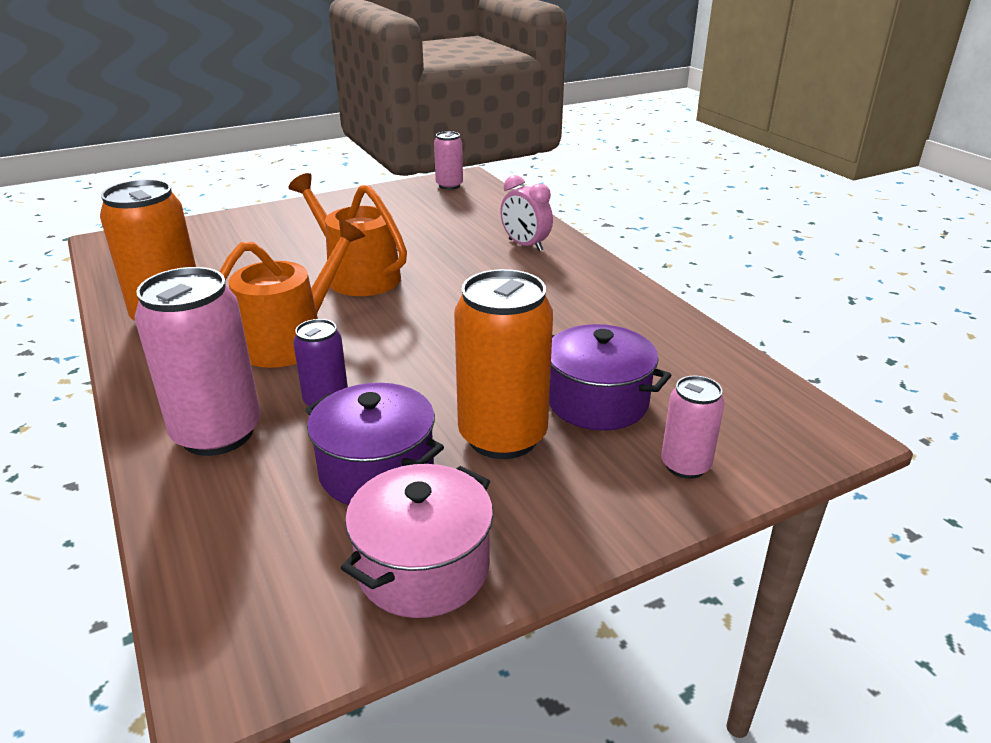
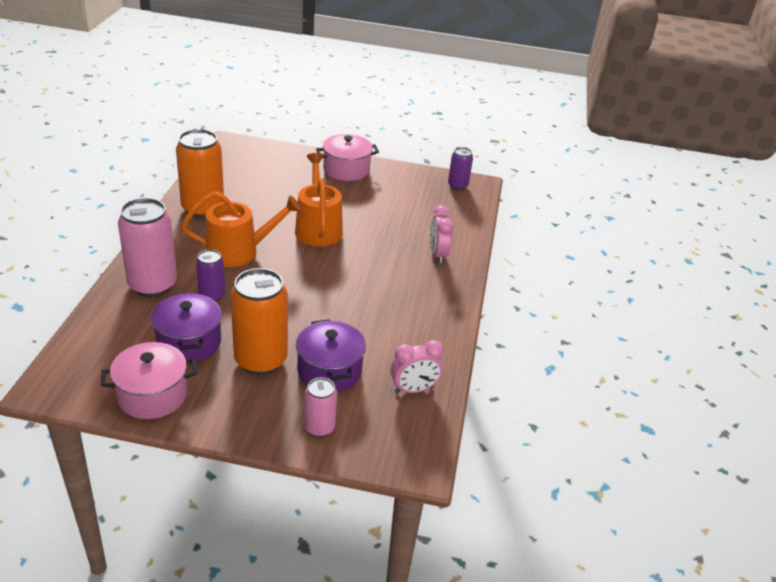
camera: 35 degrees right, 5 degrees up
(307, 214) = (346, 170): none -> pink pot
(449, 185) = (457, 186): pink can -> purple can
(707, 369) = (414, 389): none -> pink clock

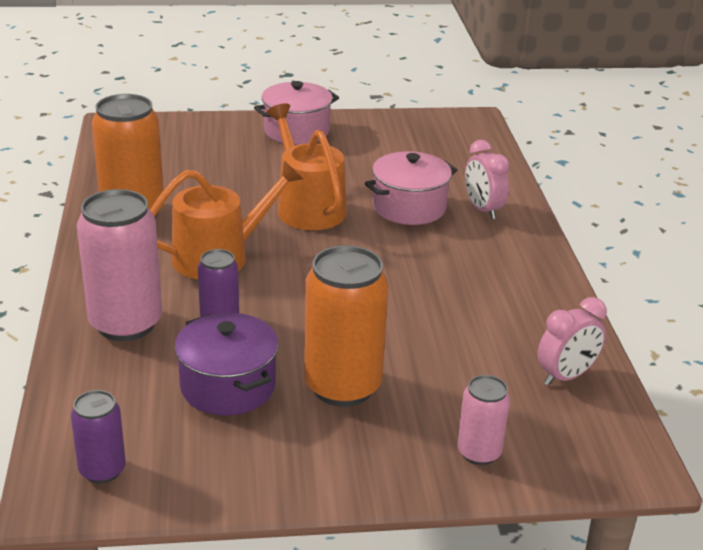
camera: 15 degrees left, 5 degrees down
(152, 395) = (221, 467): pink pot -> pink pot (409, 207)
(329, 371) = (443, 379): purple pot -> none
(457, 186) = (451, 125): purple can -> purple can (102, 470)

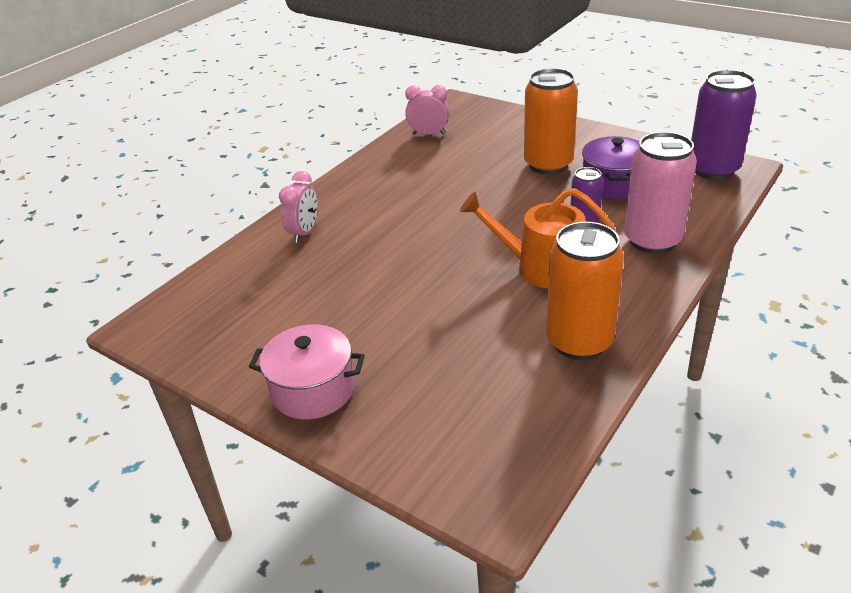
camera: 135 degrees left, 5 degrees up
(102, 470) = (713, 169): purple can -> purple can, size x1.86
(307, 207) = (424, 286): orange watering can -> none
(409, 207) = (350, 255): pink pot -> none
(479, 453) = (516, 123): pink can -> none

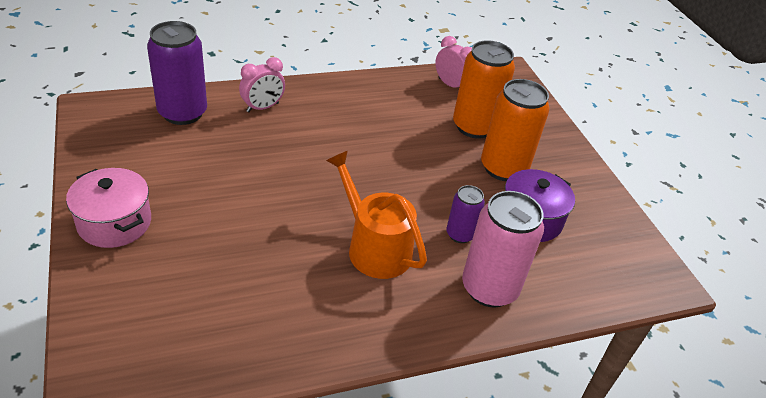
camera: 30 degrees right, 5 degrees up
(579, 342) = (314, 324): orange can -> orange can (474, 127)
(713, 169) = (637, 266): purple can -> purple can (182, 113)

